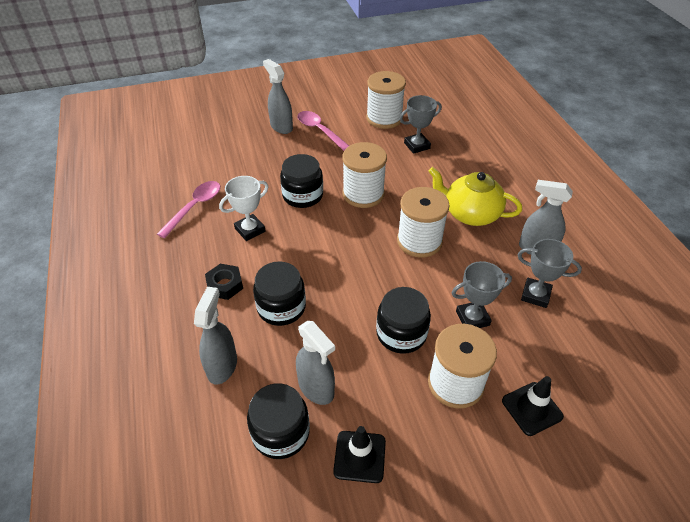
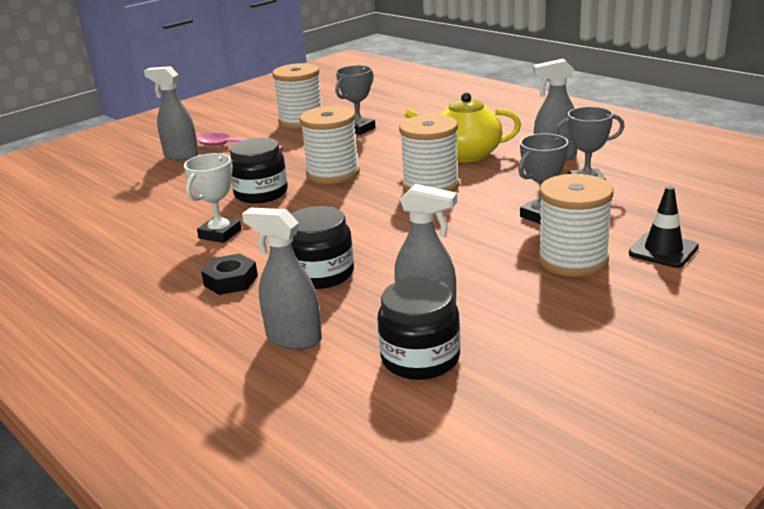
camera: 25 degrees left, 20 degrees down
(195, 207) = (126, 239): pink spoon -> none
(222, 366) = (293, 338): grey spray bottle -> grey spray bottle turned 45 degrees counterclockwise
(359, 456) = (529, 341): black traffic cone -> none
(401, 333) = (480, 248): black jar -> none

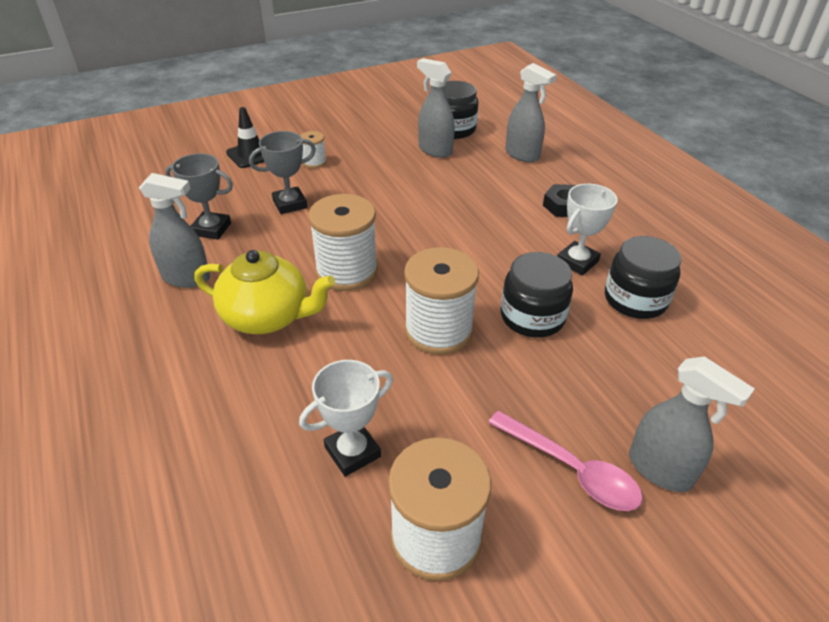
camera: 165 degrees left, 15 degrees up
(321, 274) = (492, 194): black jar -> black jar (635, 299)
(358, 129) = (352, 452): grey trophy -> white trophy
(573, 260) = (314, 162): white spool -> white spool, size x0.49

